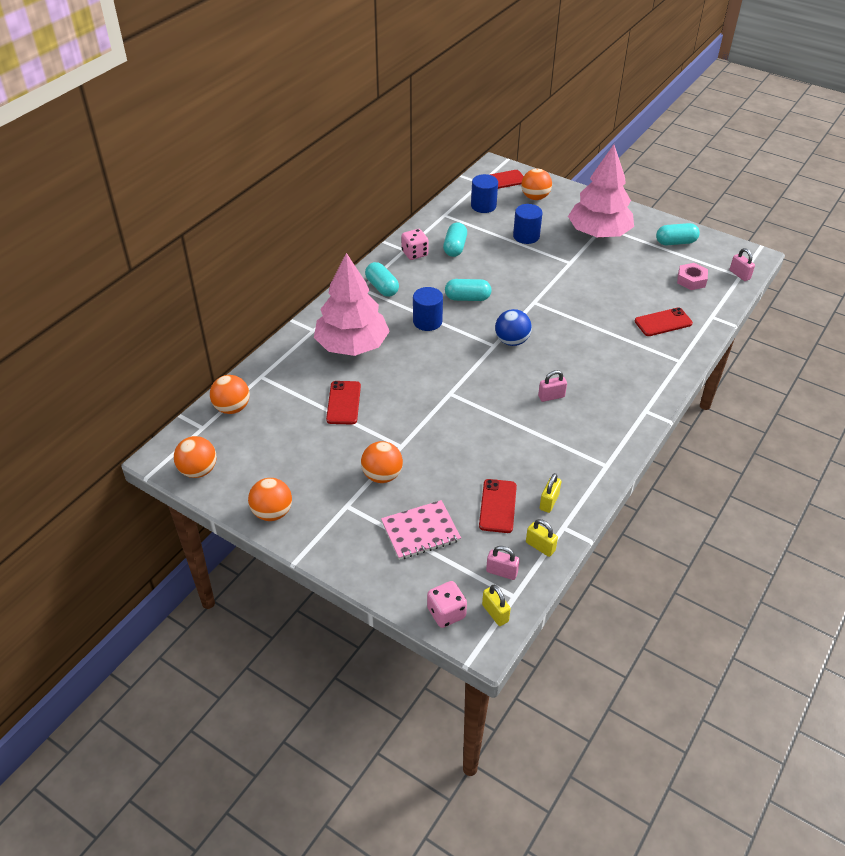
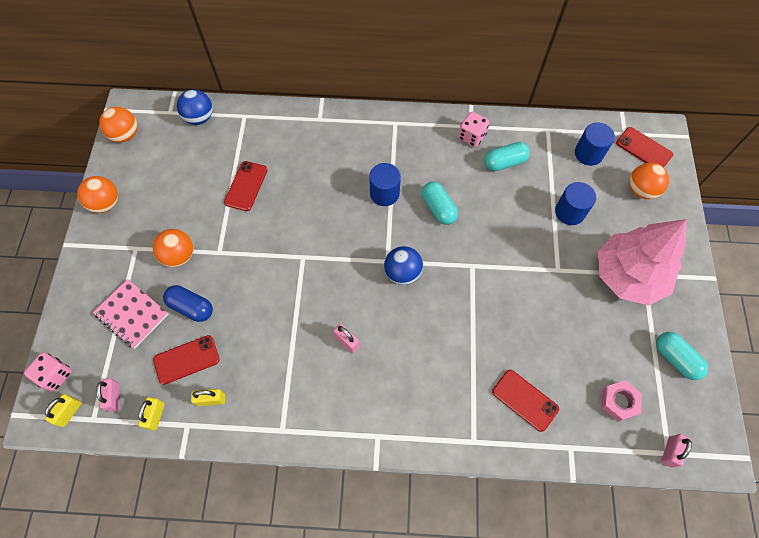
camera: 60 degrees right, 20 degrees up
(232, 408) = (199, 118): orange ball -> blue ball
(343, 403) = (246, 186): red phone -> red phone turned 45 degrees counterclockwise
(352, 345) = (317, 155): pink tree -> none
(382, 287) = (406, 137): turquoise capsule -> none
(445, 485) = (191, 307): none -> blue capsule

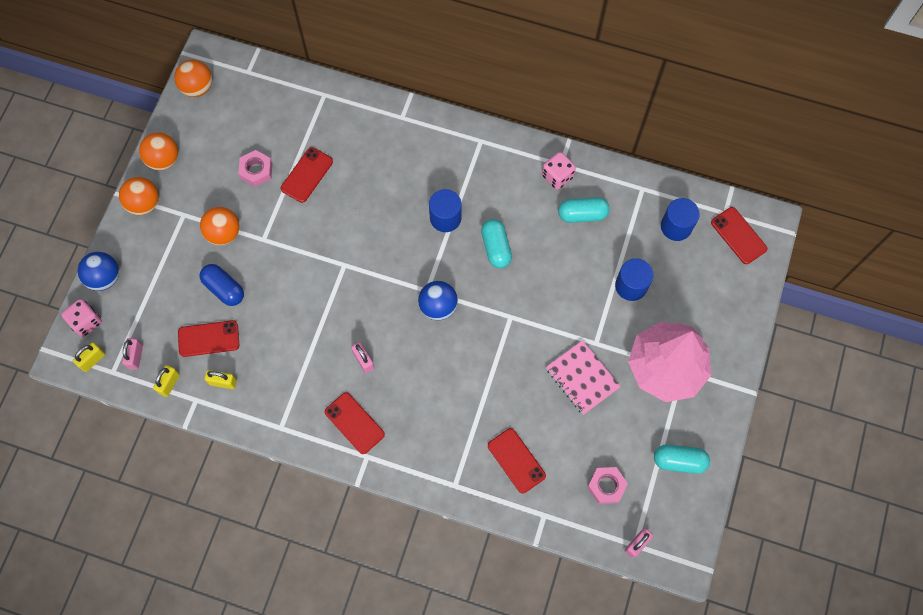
camera: 15 degrees right, 5 degrees up
(132, 314) = (167, 281): pink notebook -> pink notebook (582, 378)
(197, 193) = (256, 171): none -> pink nut
(199, 118) = (277, 86): blue ball -> blue ball (104, 278)
(355, 405) = (354, 423): none -> red phone
(641, 190) = (716, 281): orange ball -> orange ball (144, 203)
(675, 358) = (679, 461): turquoise capsule -> turquoise capsule turned 60 degrees counterclockwise

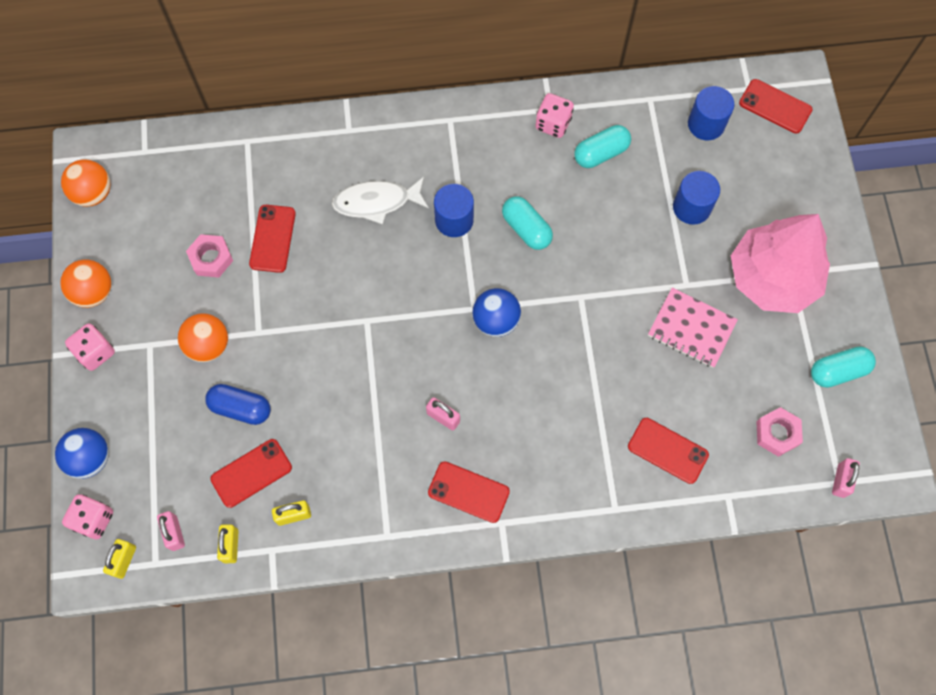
camera: 25 degrees left, 0 degrees up
(144, 203) = (95, 352): orange ball -> pink dice
(395, 180) = (376, 202): none -> white fish

